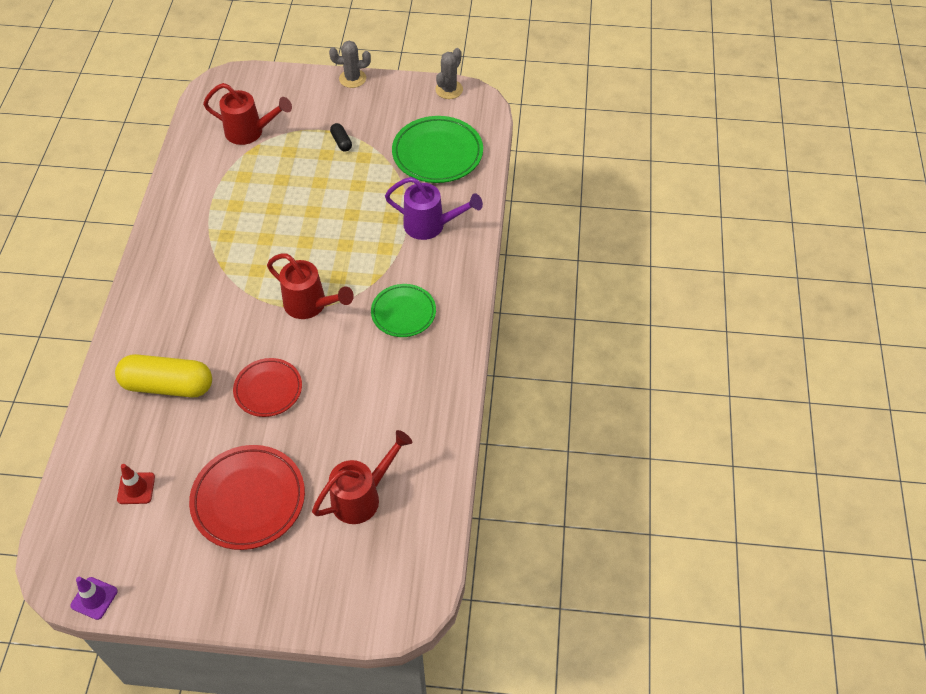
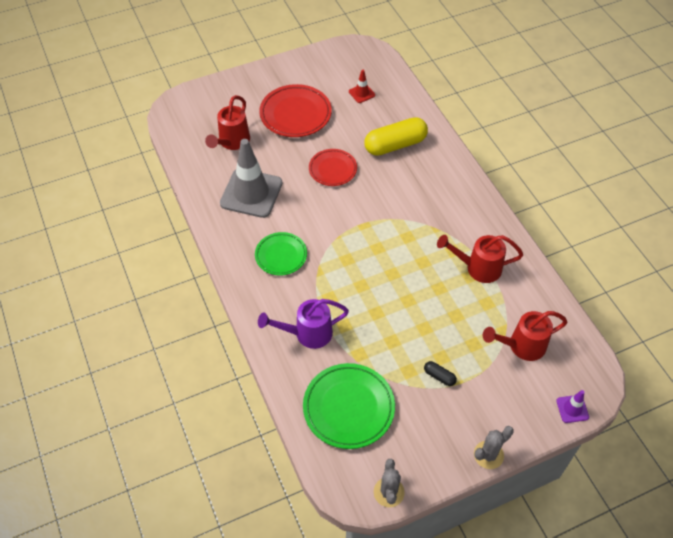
camera: 150 degrees right, 0 degrees up
(94, 598) = (336, 47): purple traffic cone -> purple traffic cone (572, 409)
(310, 305) = (350, 231): red watering can -> red watering can (478, 268)
(386, 406) = (251, 193): none -> grey traffic cone

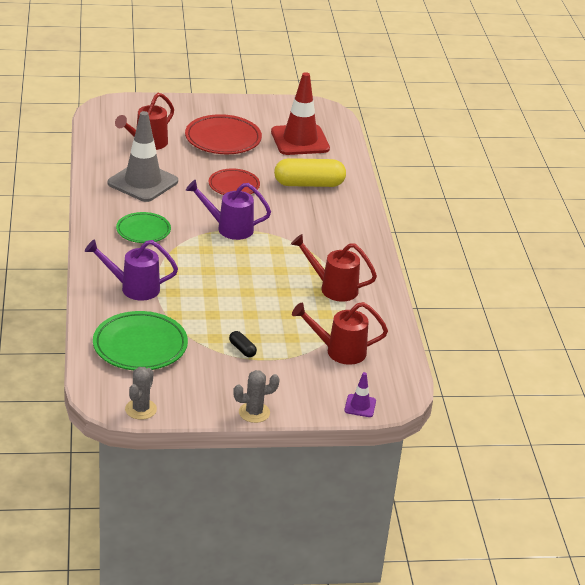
camera: 15 degrees right, 20 degrees down
(354, 225) = (229, 228): none -> purple watering can
(361, 93) = (300, 140): red traffic cone -> red traffic cone, size x2.27

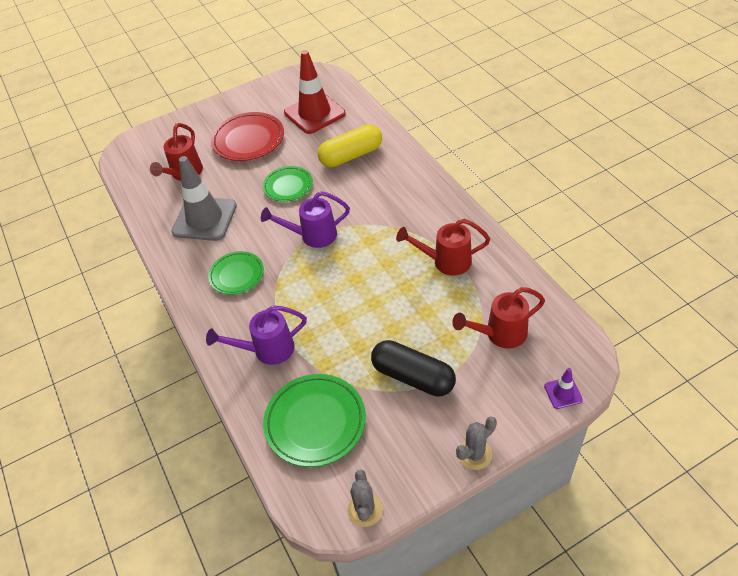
camera: 15 degrees left, 15 degrees up
(234, 186) = (288, 186): red plate -> green plate
(242, 349) = (413, 377): black capsule -> black capsule, size x2.28

